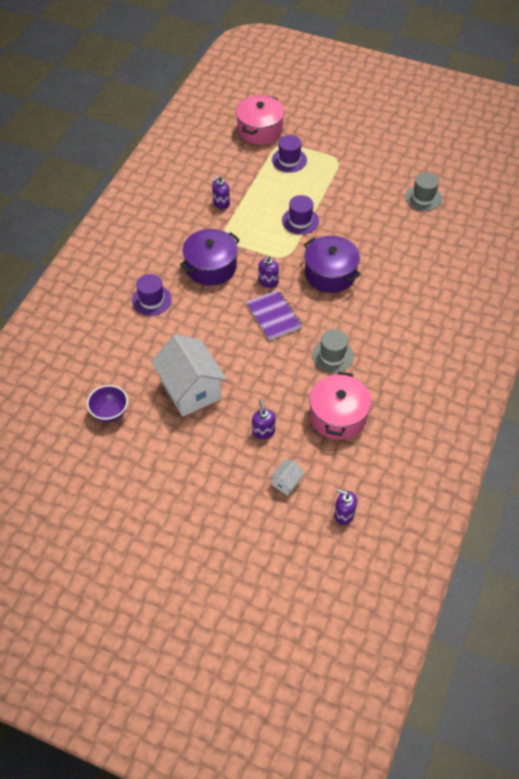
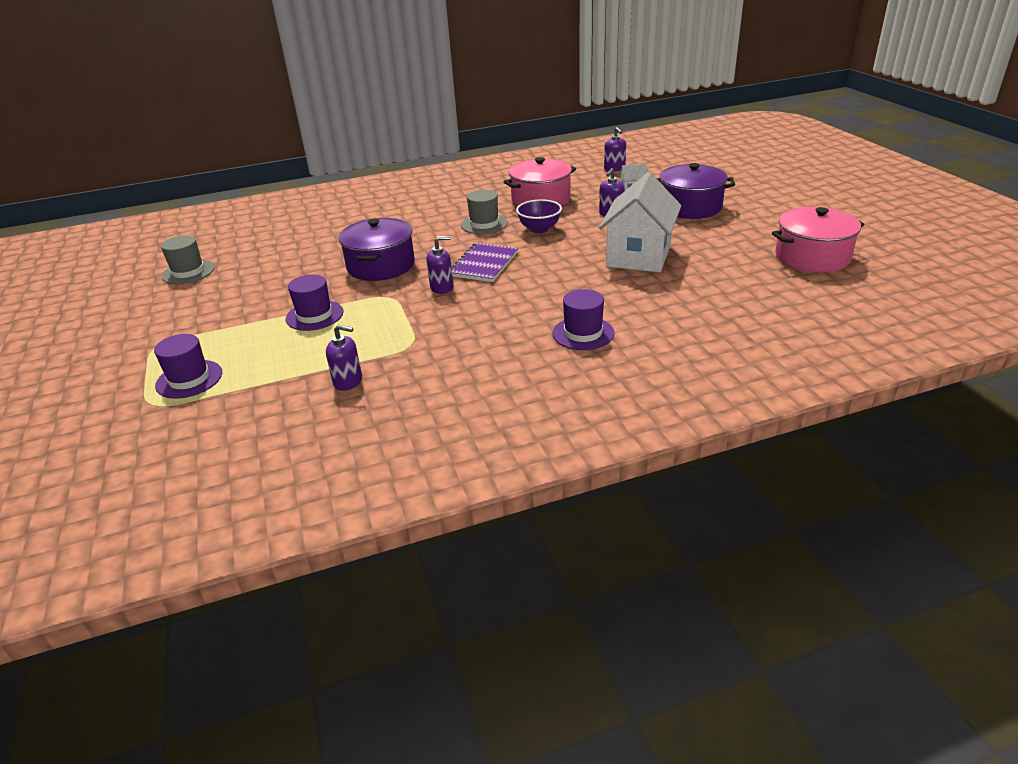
camera: 130 degrees left, 20 degrees down
(110, 412) = (741, 275): purple bowl -> purple bowl (539, 229)
(211, 267) = (473, 327): purple pot -> purple pot (690, 207)
(260, 130) = (124, 442): pink pot -> pink pot (812, 257)

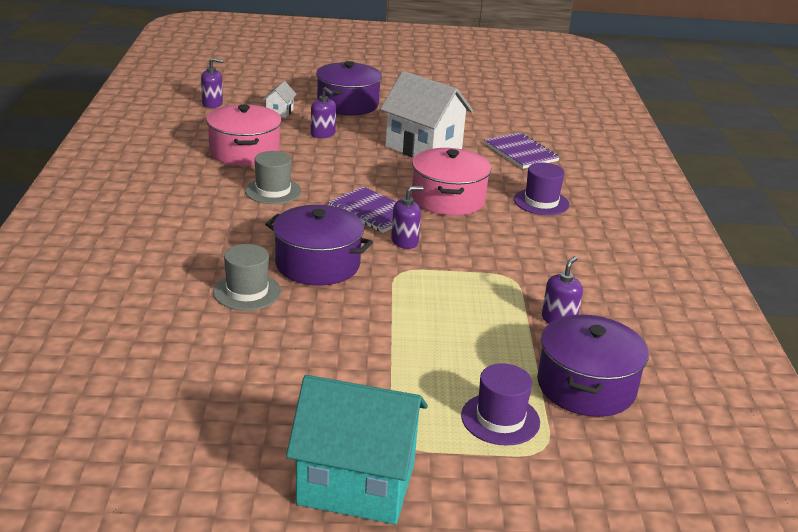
camera: 75 degrees left, 5 degrees down
(111, 341) = (356, 484): none -> turquoise house
(188, 272) = (185, 406): grey hat -> grey hat (247, 292)
(243, 412) = (586, 386): none -> purple pot
(314, 315) = (407, 321): purple hat -> none
(442, 287) = (404, 242): purple soap dispenser -> purple soap dispenser turned 60 degrees clockwise
(539, 229) = (319, 170): purple bowl -> none
(694, 302) = (521, 152): none -> purple notebook
(812, 257) = (483, 98): pink pot -> pink pot (448, 199)

